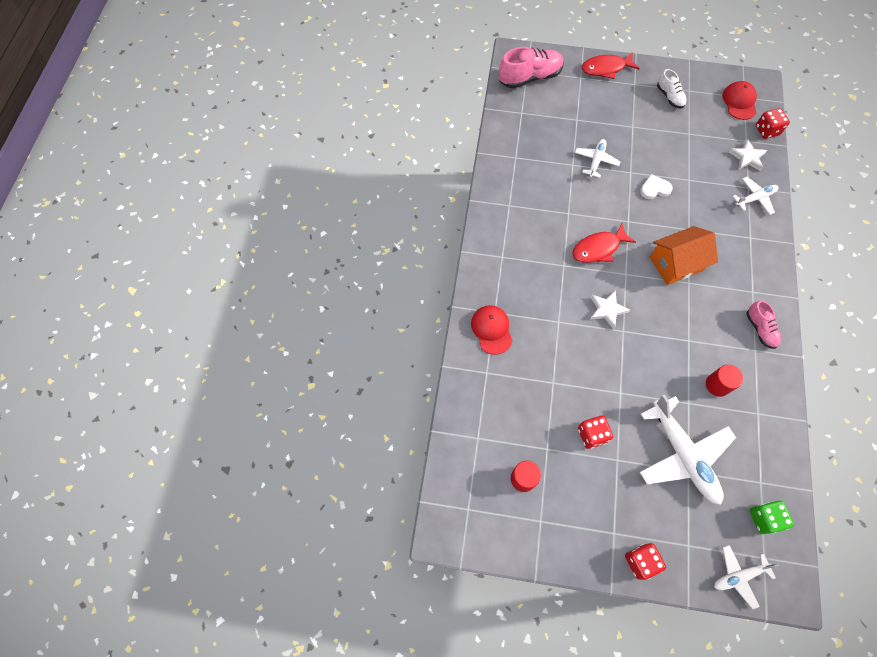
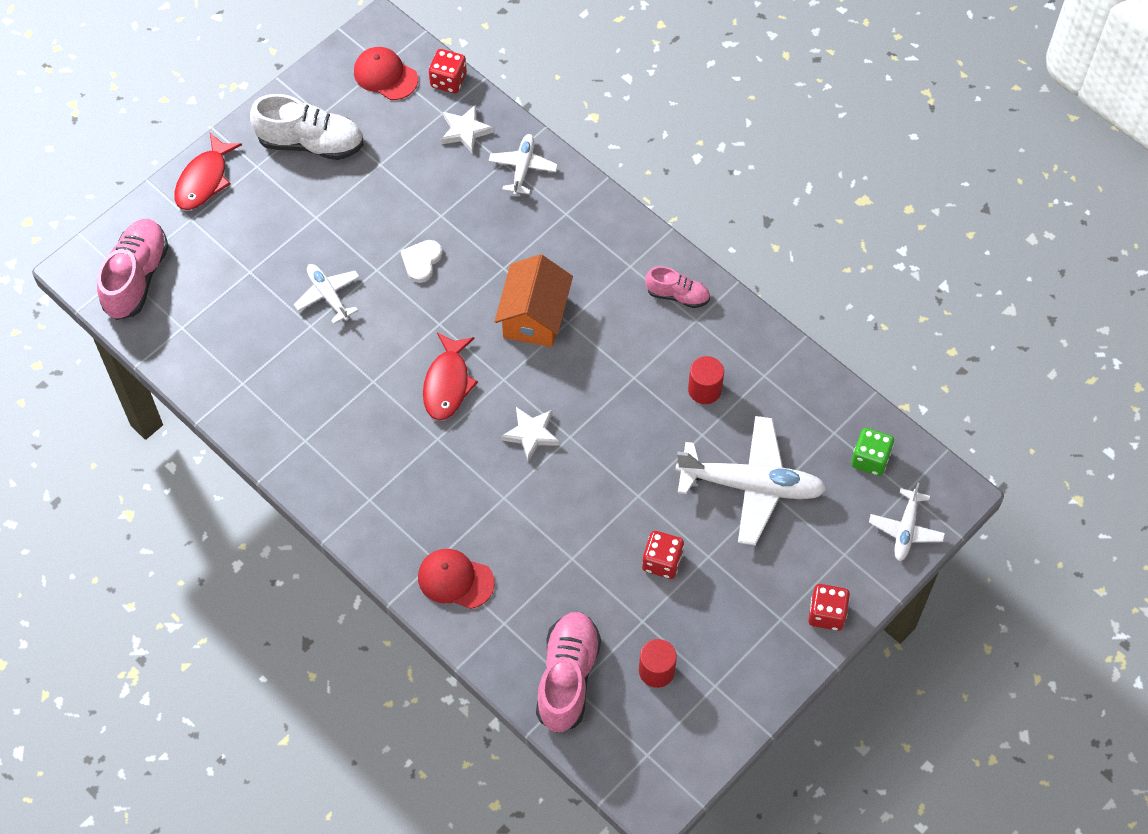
camera: 55 degrees left, 5 degrees down
(481, 429) = (567, 678): none -> pink shoe
(669, 97) = (311, 143): white shoe -> white shoe, size x1.75

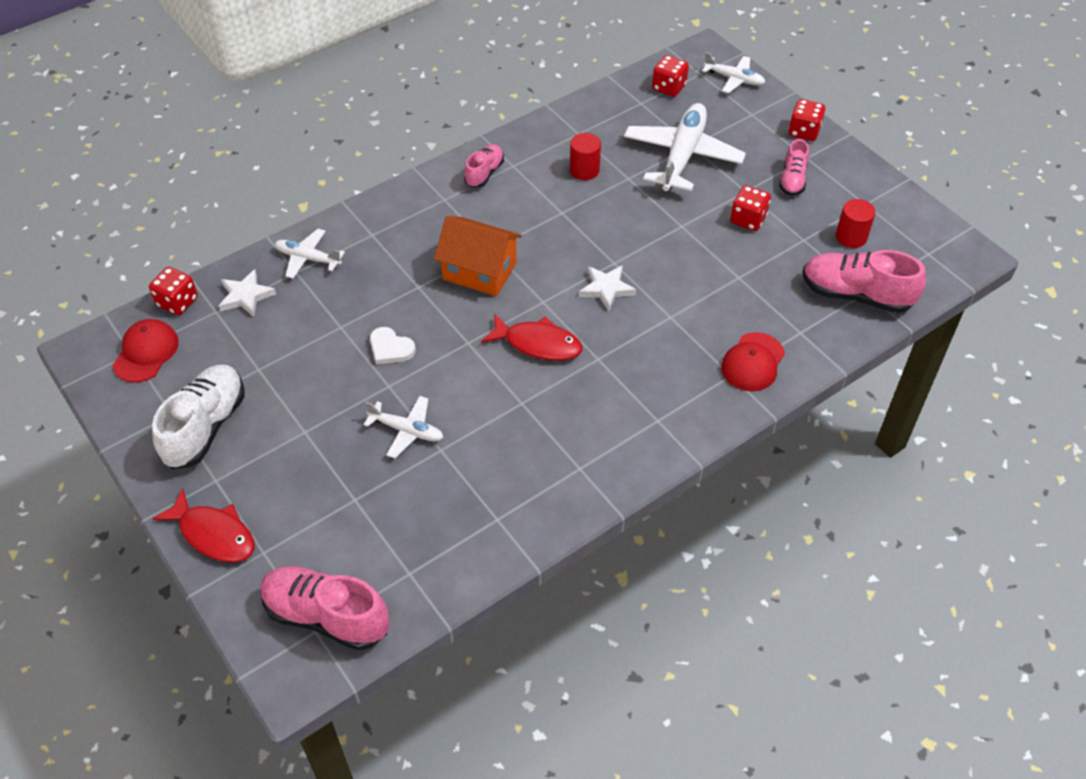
camera: 80 degrees left, 10 degrees down
(328, 295) = (407, 431): white plane -> white plane turned 135 degrees counterclockwise
(385, 75) = (146, 352): red cap -> red cap turned 150 degrees clockwise
(737, 605) = (792, 180): none -> pink shoe
(870, 459) = (669, 87): green dice -> red dice

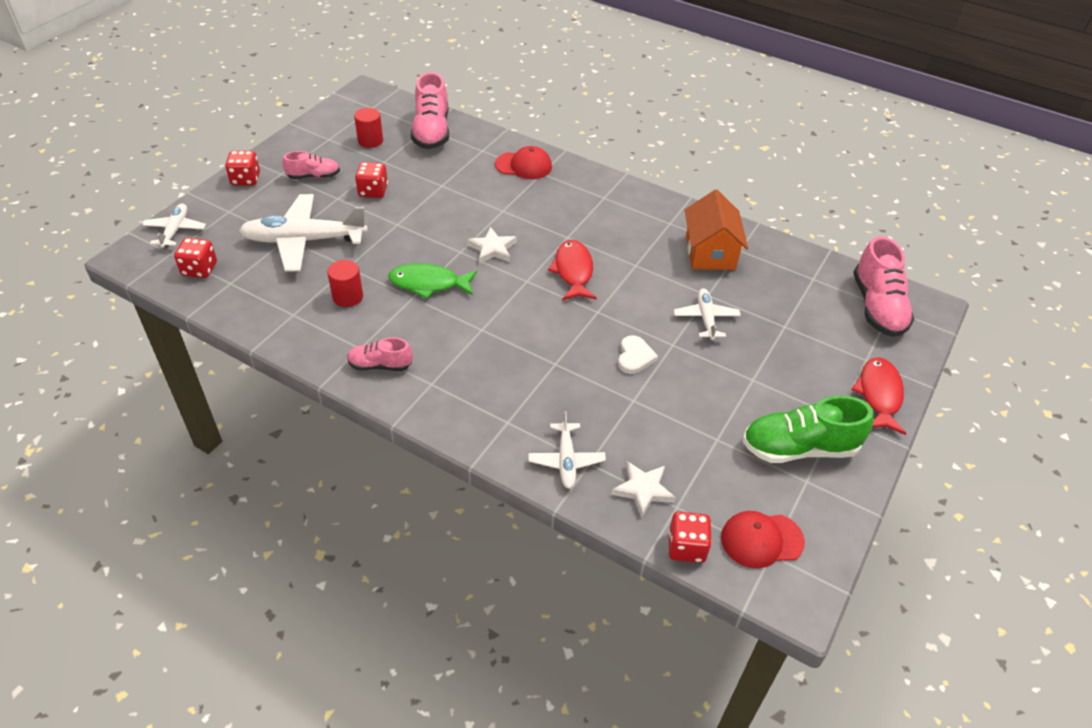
camera: 115 degrees left, 5 degrees down
(205, 427) = (799, 448): white shoe -> green shoe
(479, 271) = (514, 329): orange house -> orange house (710, 252)
(575, 227) = (428, 283): none -> green fish

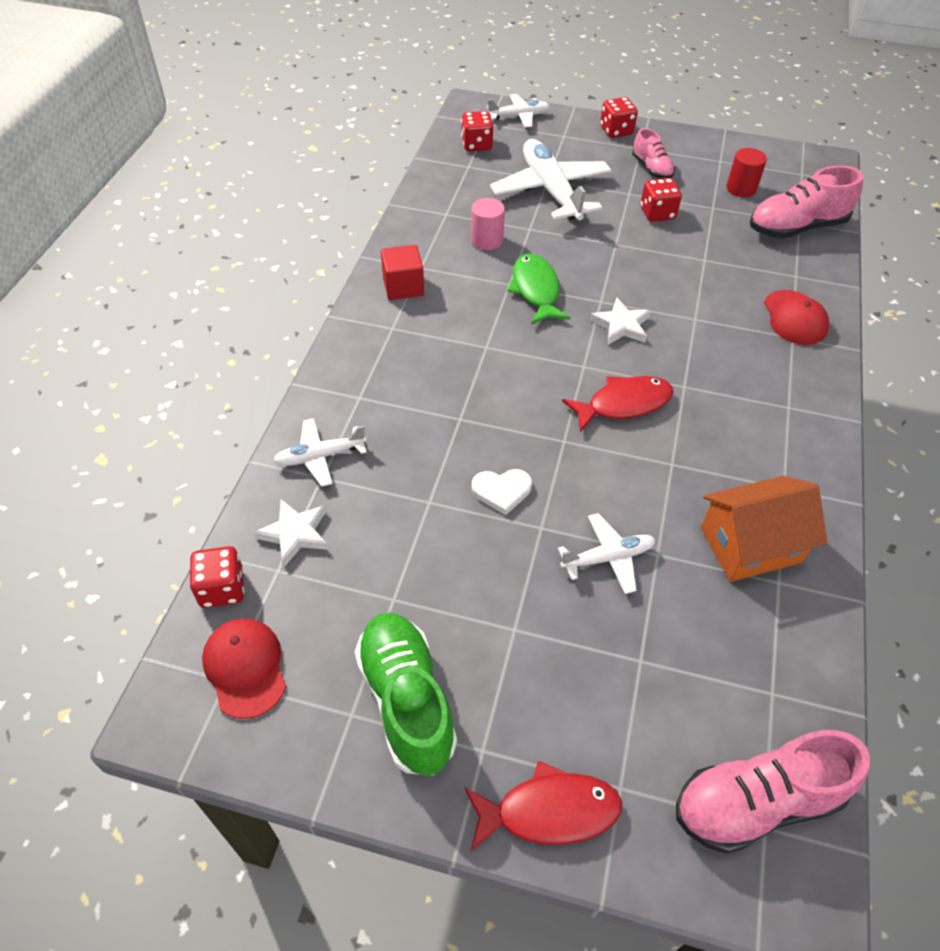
camera: 75 degrees right, 5 degrees up
(348, 297) = (487, 240): red cylinder -> pink cylinder
(380, 365) = (403, 286): pink shoe -> red cube

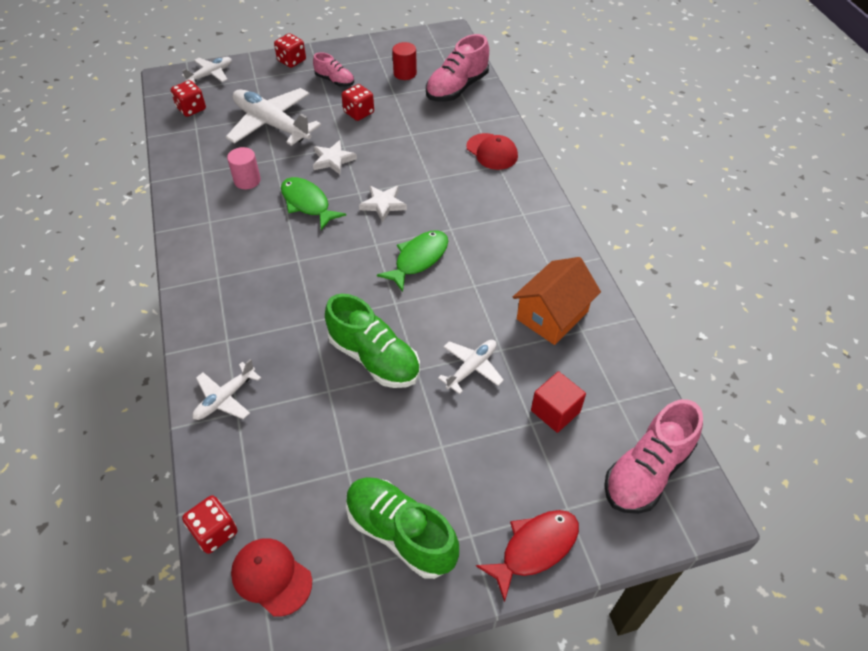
camera: 30 degrees left, 0 degrees up
(295, 534) = (244, 463): white star -> white star (333, 160)
(403, 286) = (205, 242): red cube -> red cube (555, 411)
(502, 491) = (374, 358): white heart -> green shoe
(623, 404) = (418, 259): red fish -> green fish

